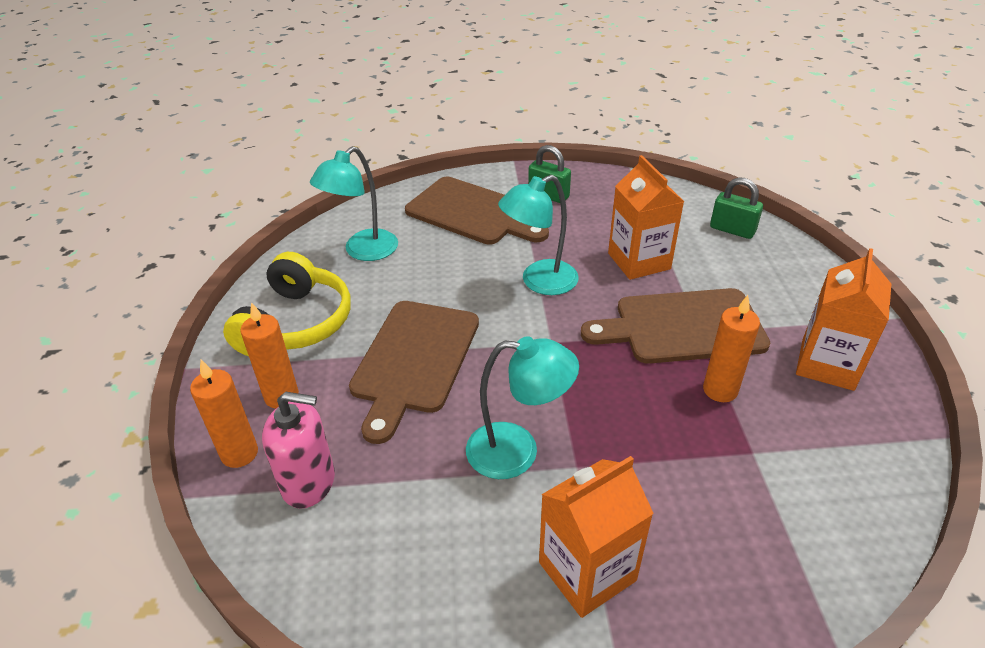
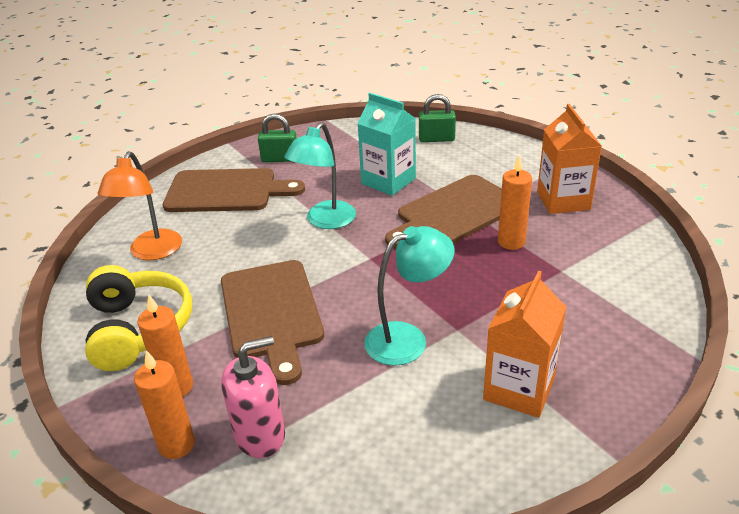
camera: 30 degrees left, 5 degrees down
(363, 251) = (152, 252): turquoise lamp -> orange lamp
(639, 261) = (388, 181): orange carton -> turquoise carton

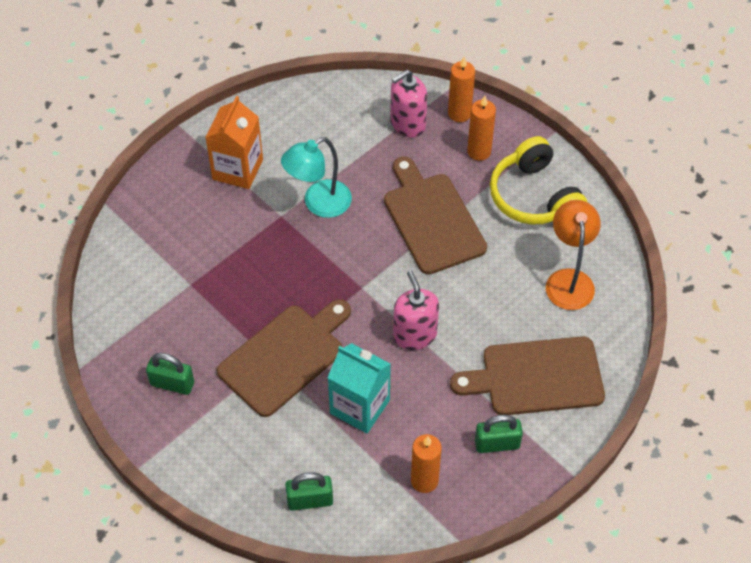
camera: 170 degrees right, 20 degrees up
(325, 221) = (415, 335): turquoise lamp -> pink soap dispenser
(511, 242) = (231, 317): orange candle -> orange candle (424, 480)
(563, 200) = (172, 384): orange carton -> green padlock

